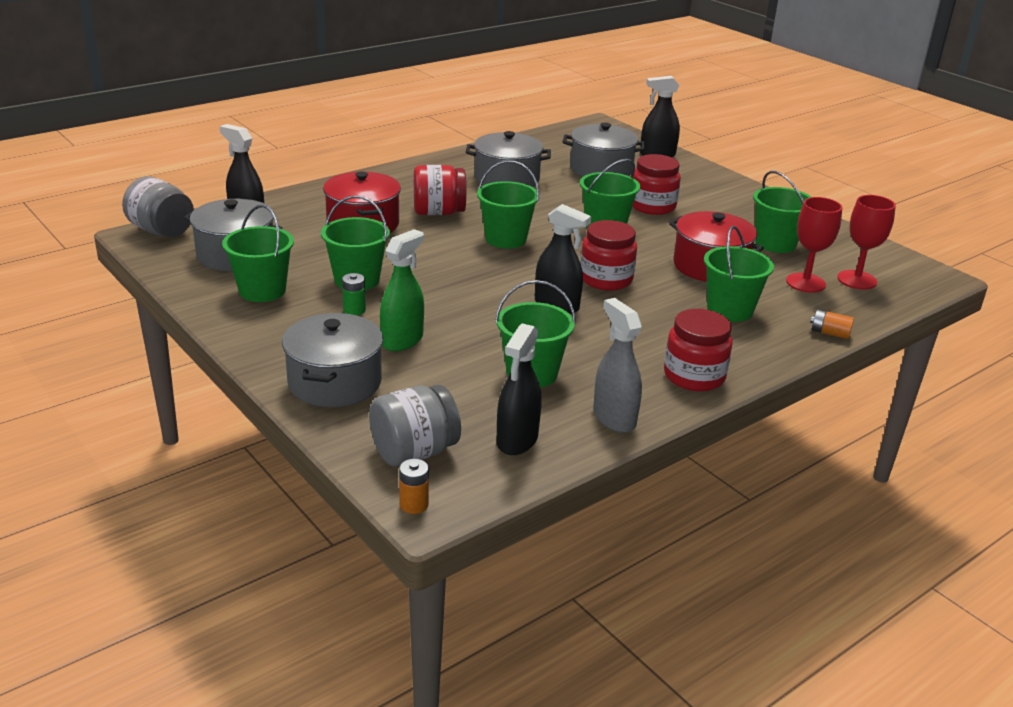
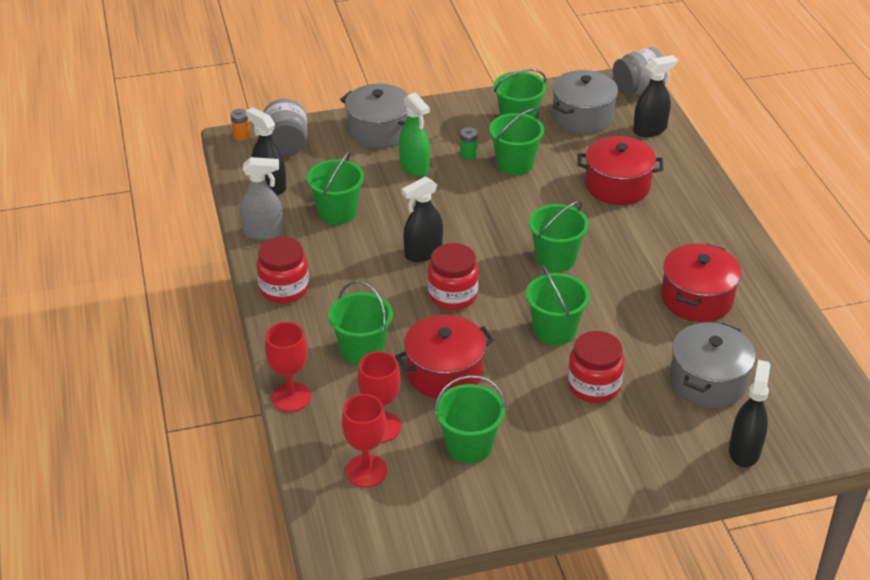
camera: 115 degrees right, 10 degrees up
(438, 212) = (627, 233): red jar -> none
(507, 179) = (696, 298): grey pot -> red pot
(829, 333) = (291, 397): orange battery -> red goblet

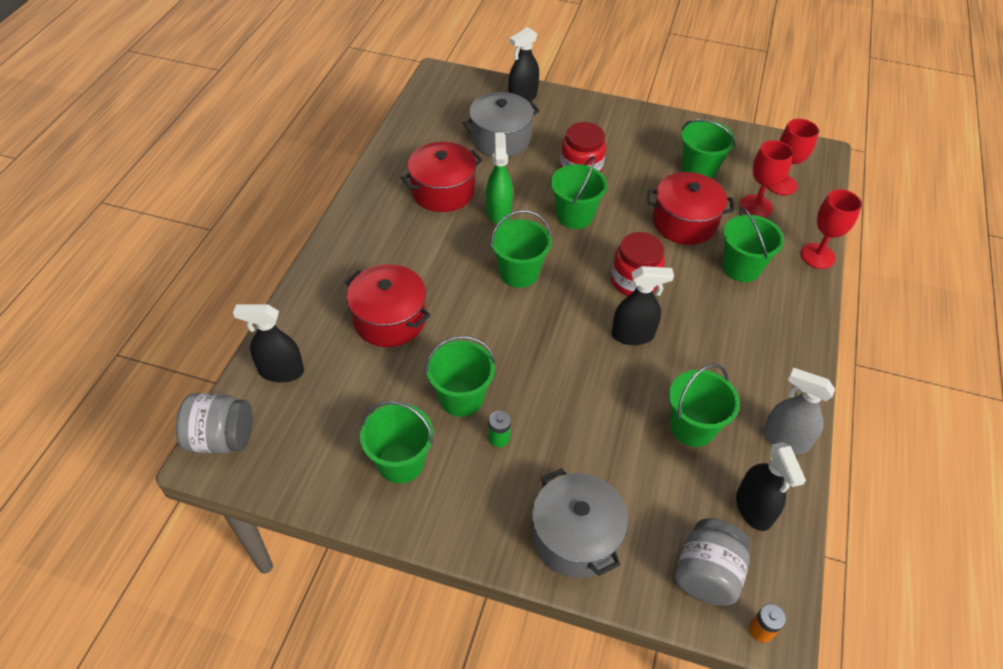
camera: 150 degrees left, 10 degrees up
(284, 288) = (787, 358): red jar -> none
(414, 167) = (570, 451): green spray bottle -> green spray bottle (498, 212)
(582, 117) = (327, 429): grey pot -> none

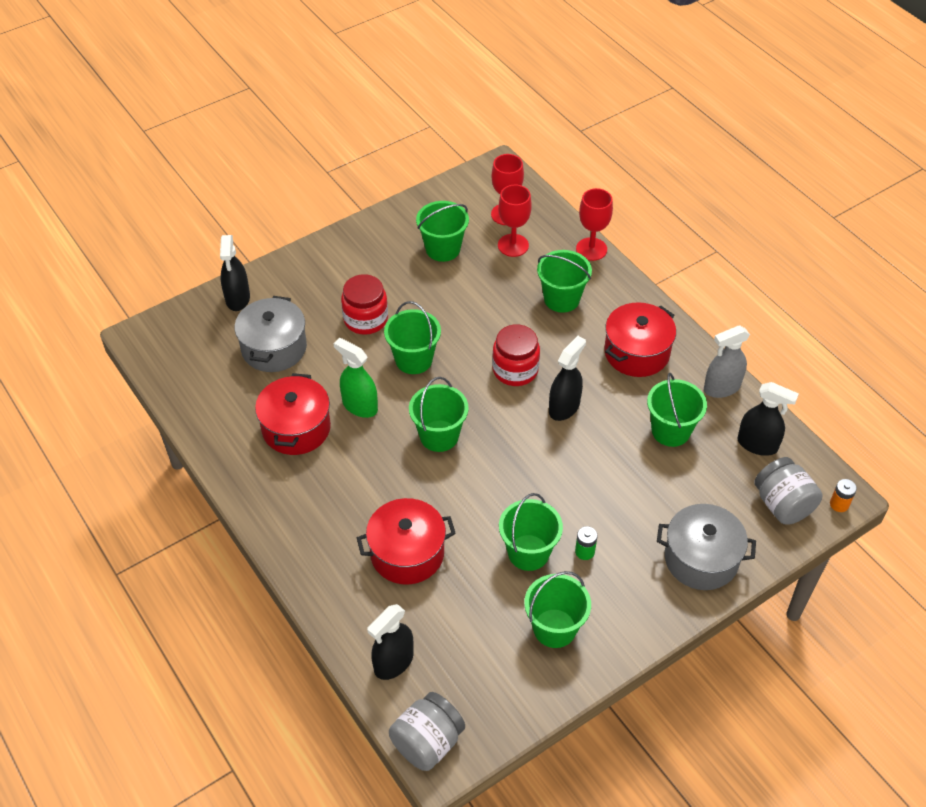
camera: 50 degrees left, 0 degrees up
(684, 222) = (487, 298): red pot -> red pot (636, 352)

